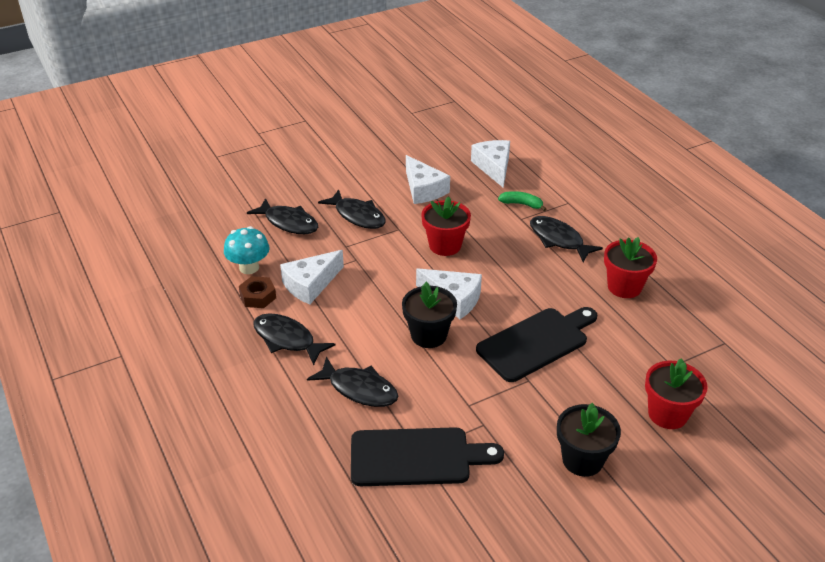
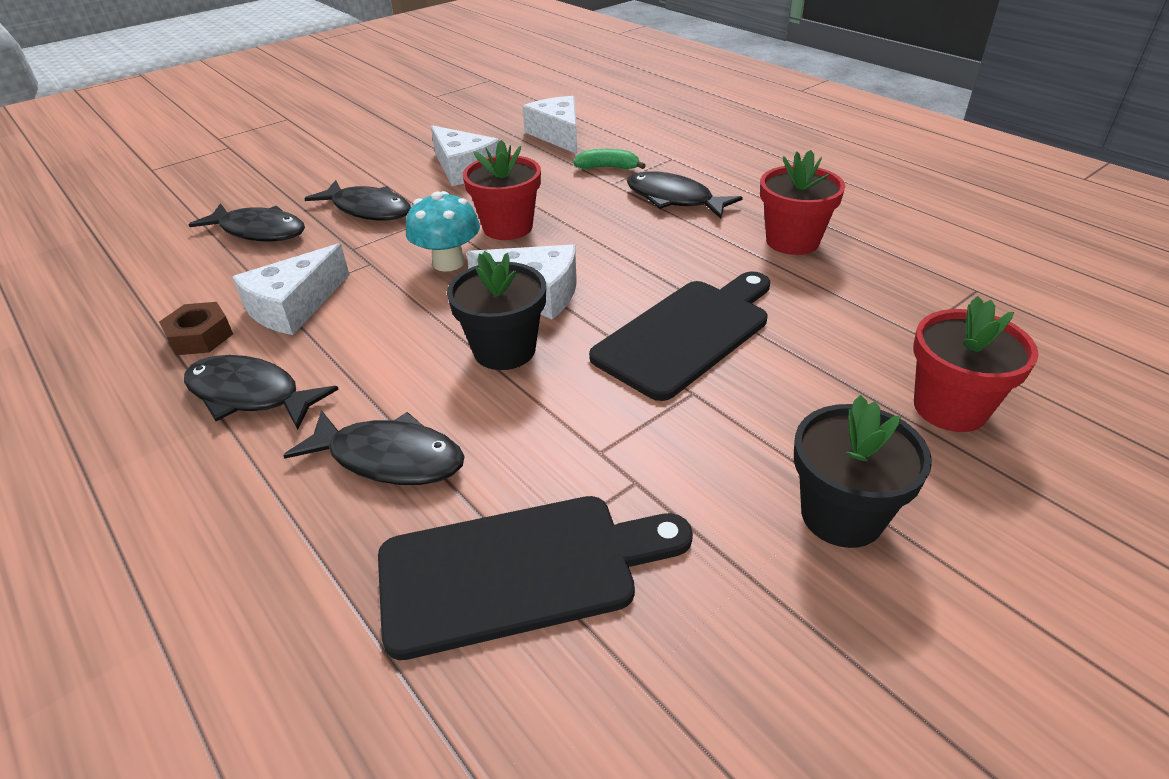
camera: 10 degrees left, 0 degrees up
(249, 267) = (188, 297): turquoise mushroom -> turquoise mushroom (448, 263)

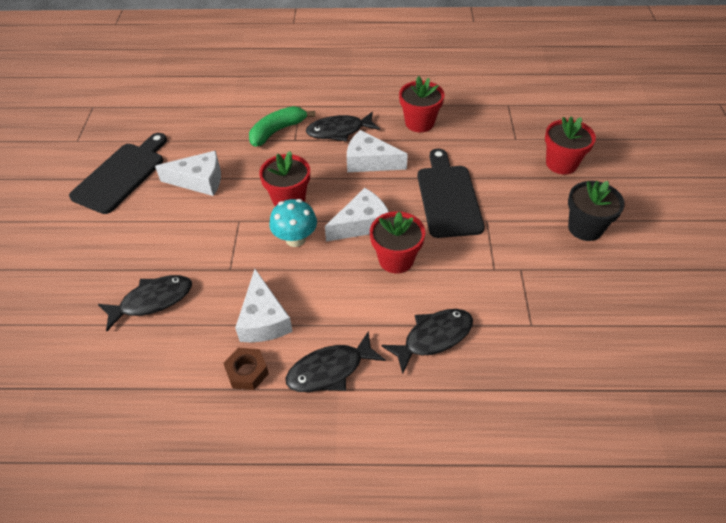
camera: 50 degrees left, 10 degrees up
(368, 209) = (193, 242): black fish -> none
(504, 350) = (396, 259): black flower pot -> red flower pot
(519, 571) = (537, 329): black cutting board -> black cutting board (122, 175)
(558, 135) = (213, 125): white cheese -> white cheese (369, 161)
(608, 167) = (277, 131): green banana -> green banana, size x1.59

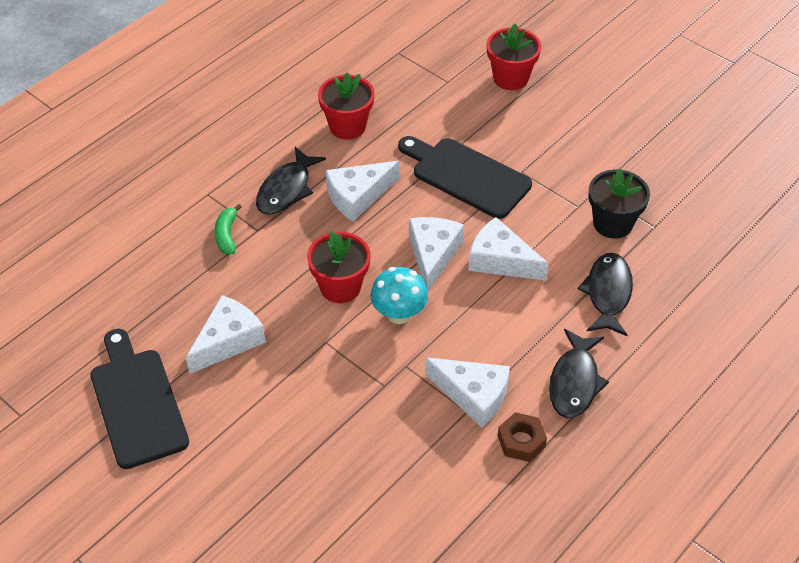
camera: 50 degrees left, 0 degrees up
(152, 301) = (361, 468): black fish -> none
(277, 131) = (227, 235): green banana -> green banana, size x0.63
(396, 259) = (501, 260): red flower pot -> white cheese
(585, 228) = (595, 121): black flower pot -> black flower pot (612, 223)

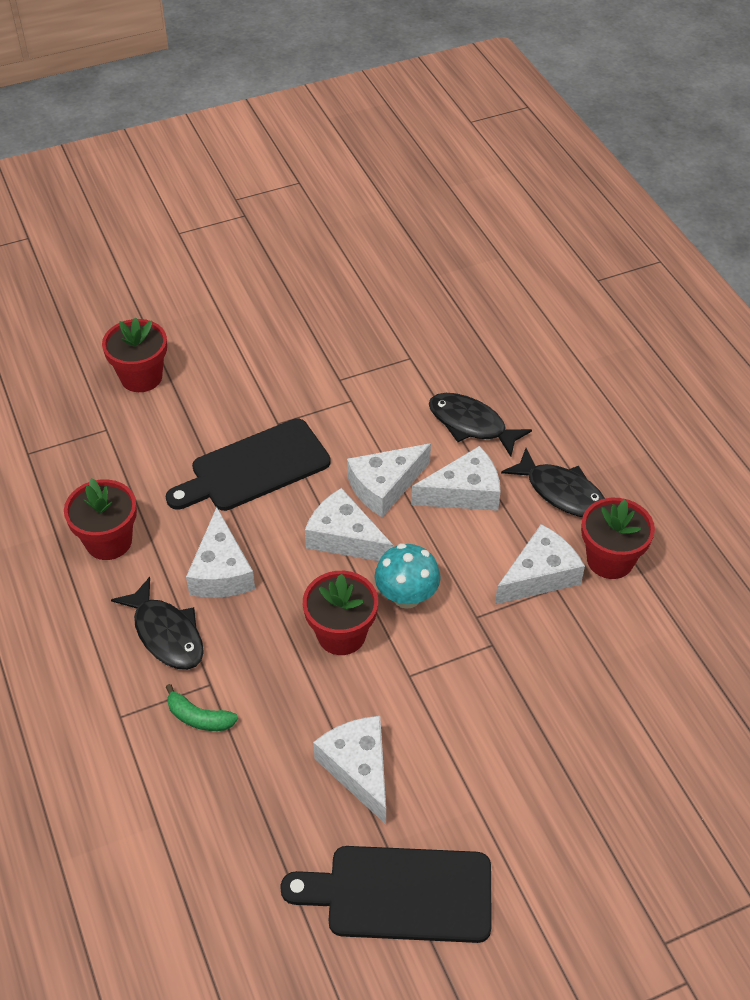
camera: 65 degrees left, 0 degrees up
(521, 441) = (610, 560): brown nut -> red flower pot
(529, 314) = (464, 492): none -> white cheese
(612, 223) = (389, 385): black flower pot -> none

